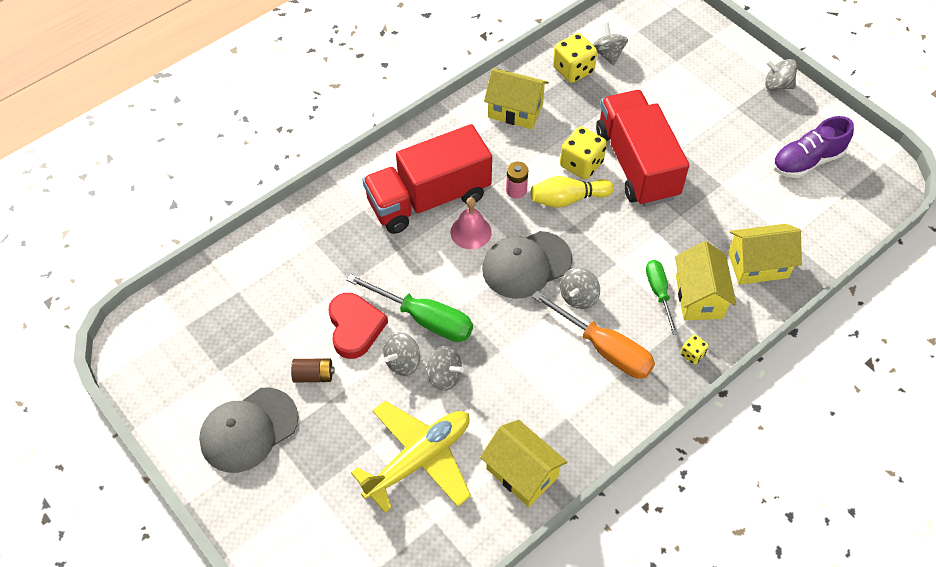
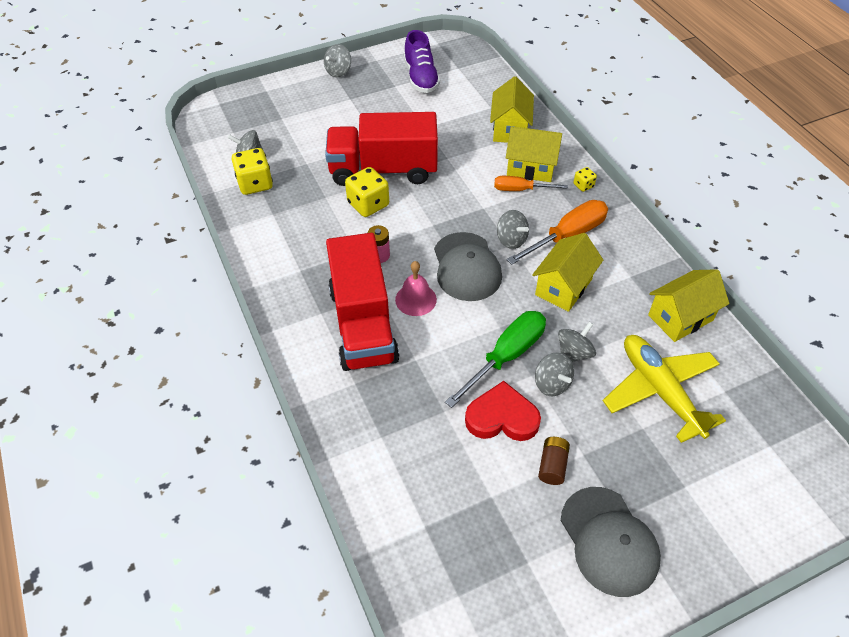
camera: 75 degrees left, 5 degrees down
(515, 111) = (283, 235): yellow house -> yellow house (563, 287)
(568, 199) = (403, 222): yellow bowling pin -> none
(658, 292) = (520, 190): green screwdriver -> orange screwdriver

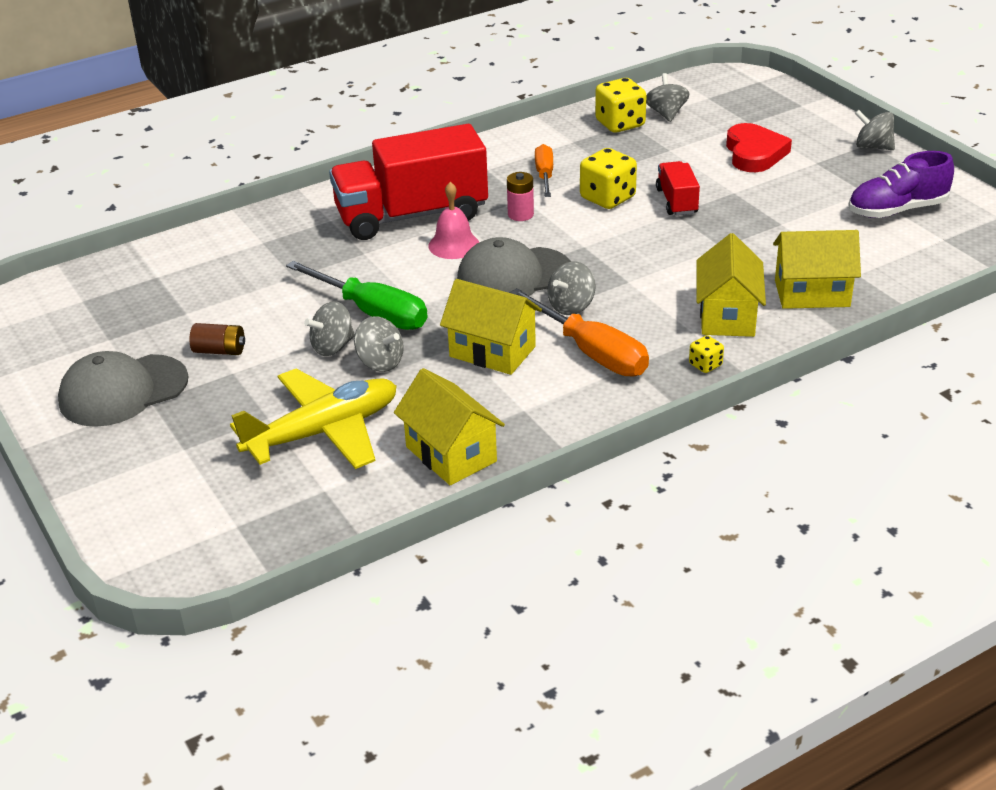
camera: 85 degrees right, 15 degrees down
(383, 170) = (676, 201): red truck -> red truck, size x0.47
(502, 417) = (285, 314): red heart -> red heart (754, 153)
(520, 190) = (675, 309): orange screwdriver -> orange screwdriver (544, 175)

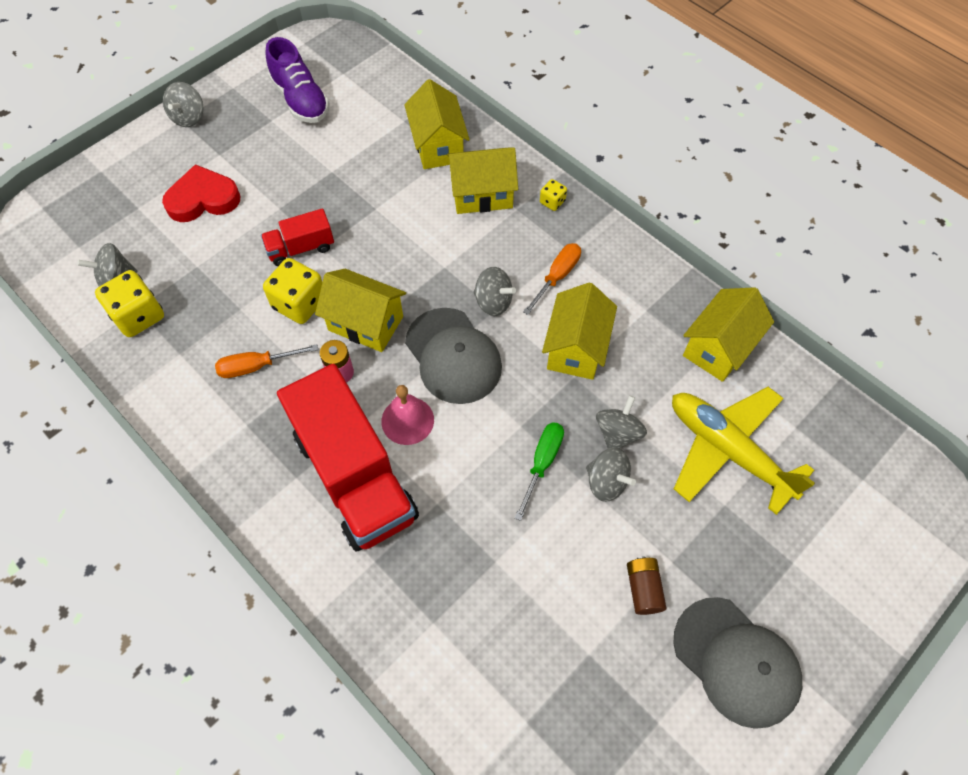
camera: 105 degrees left, 25 degrees up
(372, 312) = (542, 463): green screwdriver -> green screwdriver, size x0.62
(571, 231) = (365, 323): none -> yellow house
(592, 352) = (557, 276): orange screwdriver -> orange screwdriver, size x0.62

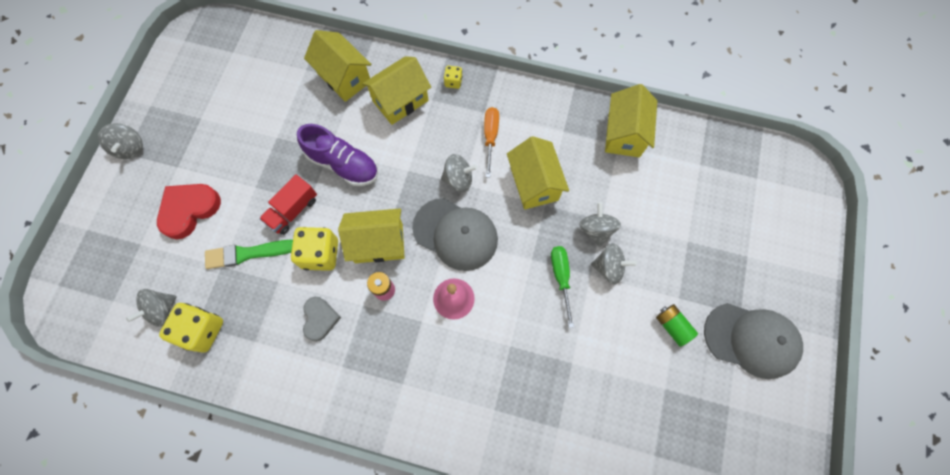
camera: 30 degrees left, 10 degrees up
(230, 267) = (248, 253): none -> green brush
(256, 366) = (320, 319): orange screwdriver -> grey heart
(300, 100) = (213, 90): purple shoe -> purple shoe (343, 164)
(355, 476) = (443, 359): red truck -> none
(643, 589) = (672, 326): brown battery -> green battery
(728, 450) = (669, 203): yellow plane -> none

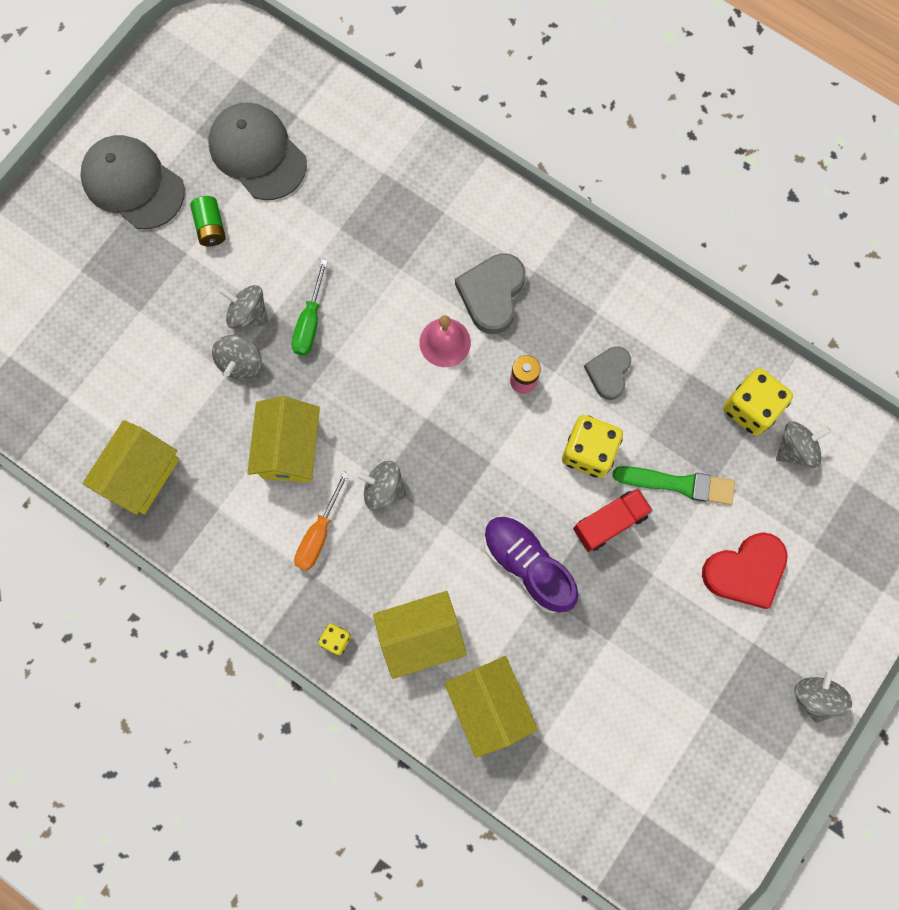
camera: 160 degrees left, 5 degrees up
(379, 243) = (513, 440): yellow house -> none
(430, 351) = (492, 294): none -> grey heart
(455, 234) = (414, 418): grey cap -> grey cap (257, 153)

